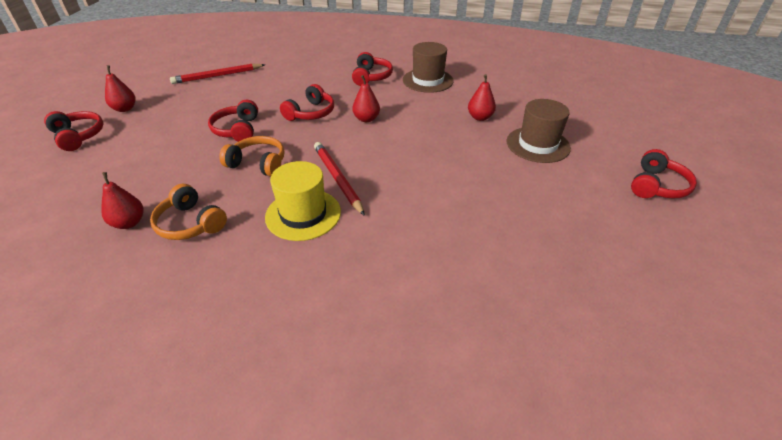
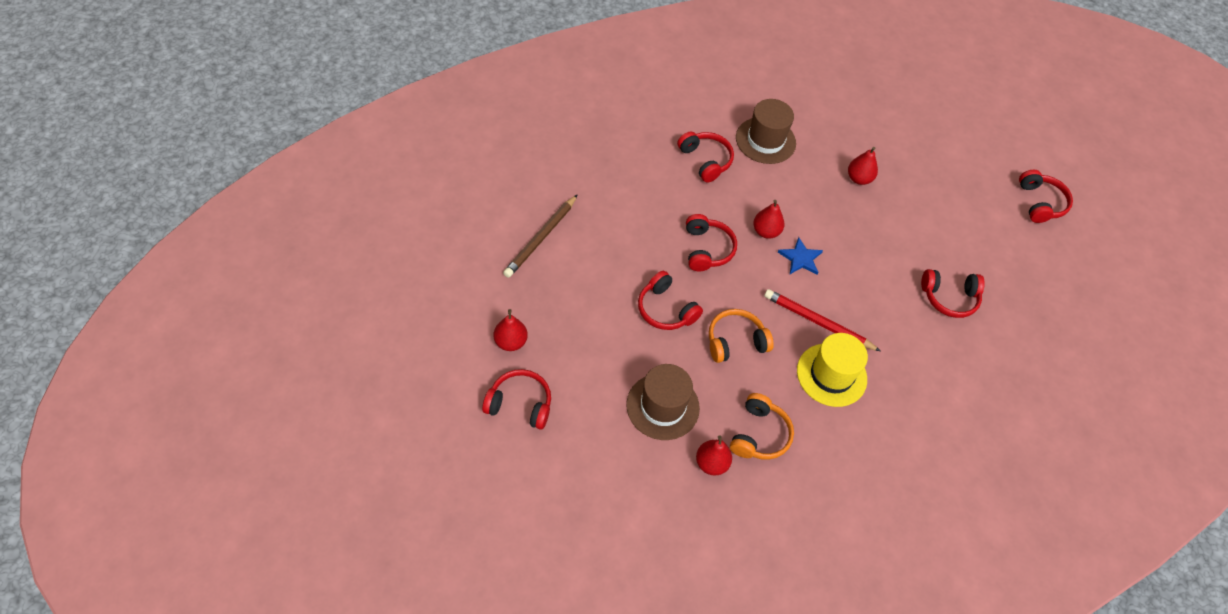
camera: 40 degrees left, 15 degrees up
(190, 223) = (759, 434): orange headphones -> orange headphones turned 75 degrees counterclockwise
(217, 76) = (541, 238): red pencil -> brown pencil
(374, 140) = (800, 258): none -> blue star
(481, 211) = (949, 298): none -> red headphones
(537, 144) = (930, 194): brown hat -> brown hat (662, 406)

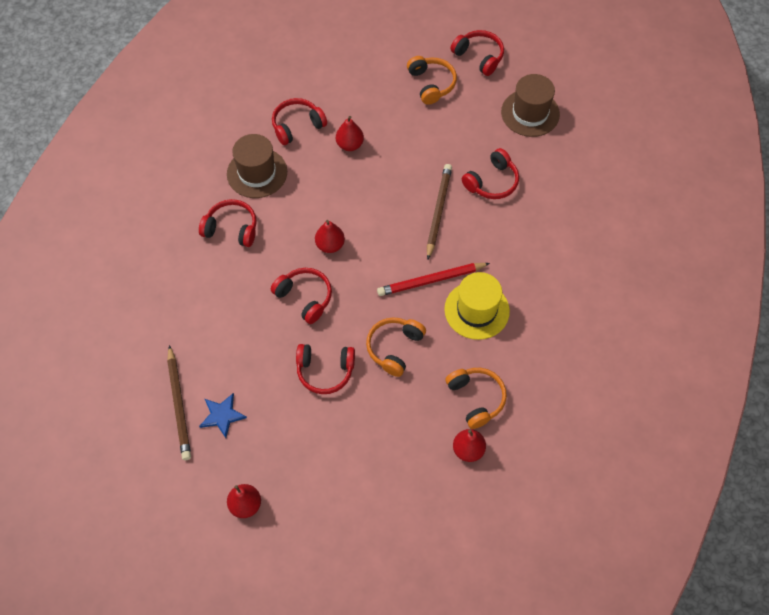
camera: 40 degrees left, 5 degrees up
(520, 404) = (302, 542): red headphones -> red headphones (297, 126)
(662, 406) = (397, 443): brown hat -> brown hat (530, 113)
(800, 258) = (373, 243): blue star -> blue star (222, 415)
(879, 280) = (438, 211): none -> brown pencil
(975, 190) = (431, 84): none -> orange headphones

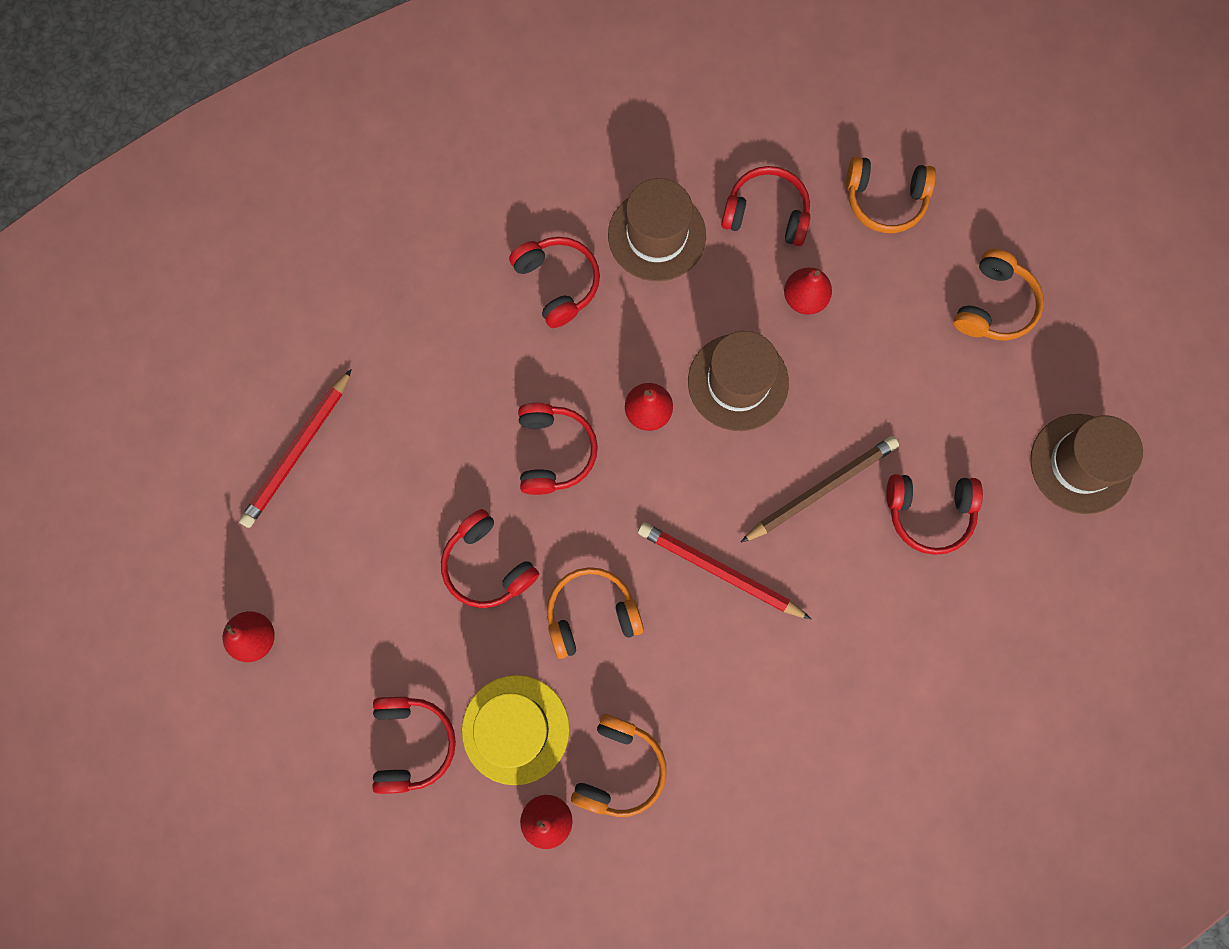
camera: 45 degrees right, 15 degrees up
(179, 405) = (297, 451): brown pencil -> red pencil
(222, 415) = (329, 509): blue star -> none
(343, 81) = (885, 200): none -> orange headphones
(357, 200) = (738, 382): none -> brown hat
(476, 310) = (734, 661): yellow hat -> yellow hat (515, 729)
(479, 56) = (1099, 321): red headphones -> red headphones (412, 743)

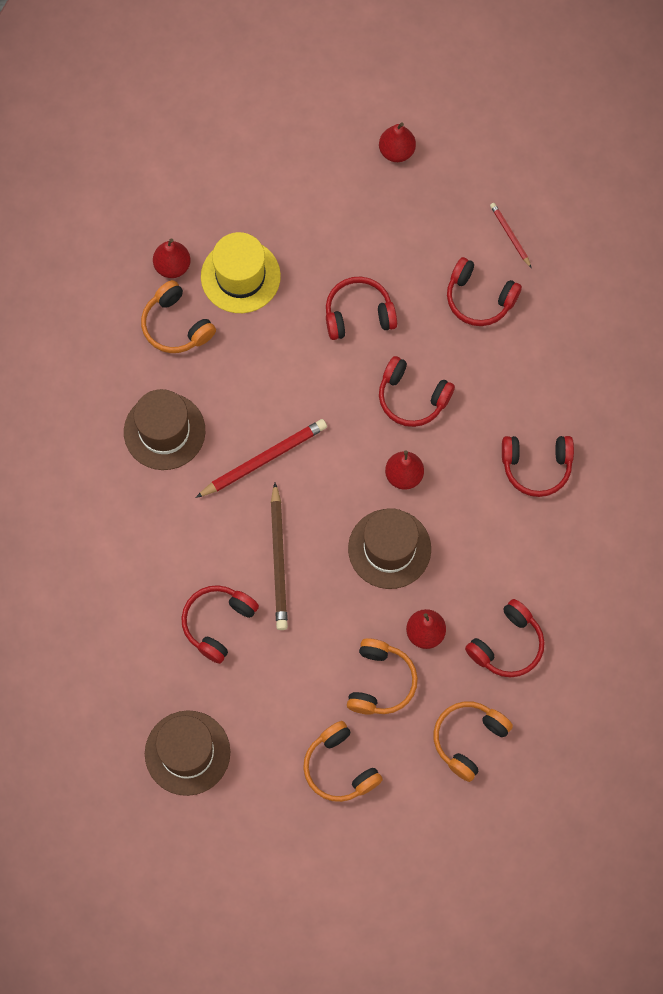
camera: 120 degrees right, 5 degrees down
(297, 451) = (510, 235): red pencil -> red pencil, size x0.54
(412, 743) = (270, 211): red headphones -> red headphones (479, 298)
(591, 614) = (286, 362): orange headphones -> orange headphones (380, 682)
(657, 235) = (534, 556): brown hat -> brown hat (164, 431)

